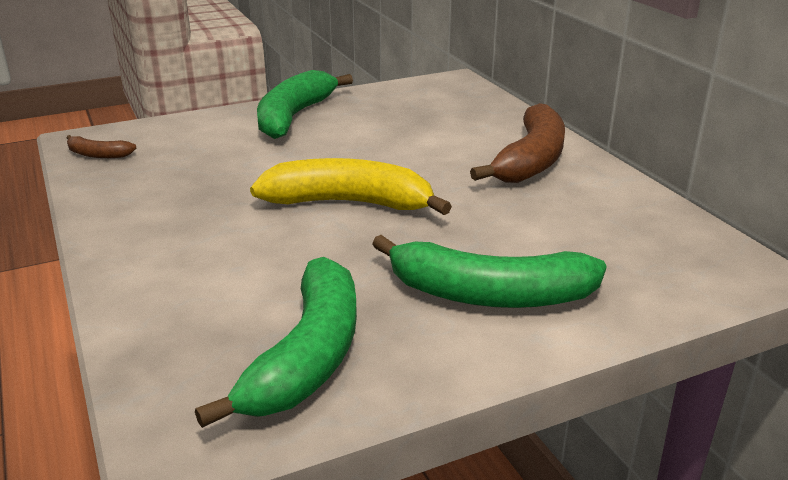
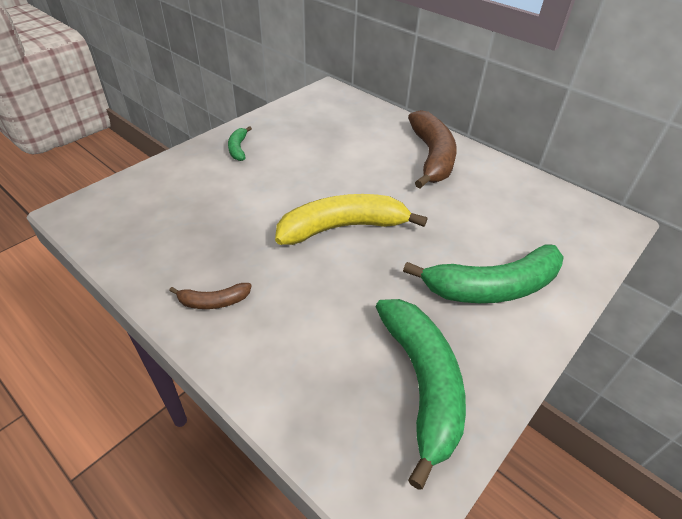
camera: 25 degrees left, 15 degrees up
(98, 154) = (103, 225): brown banana -> brown banana (213, 301)
(294, 116) = (238, 148): green banana -> green banana, size x0.46

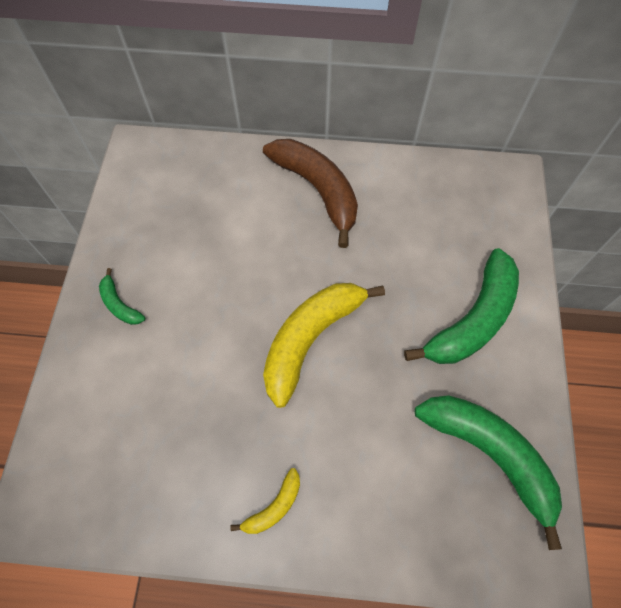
camera: 35 degrees left, 20 degrees up
(213, 301) = (274, 506): brown banana -> yellow banana

